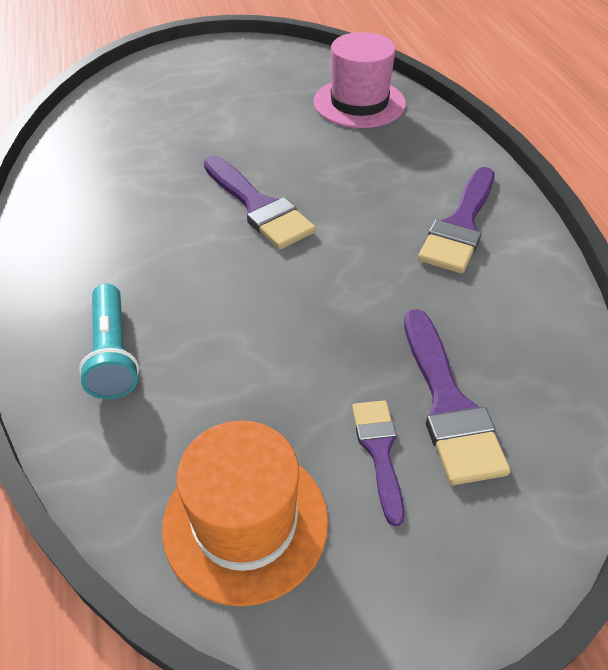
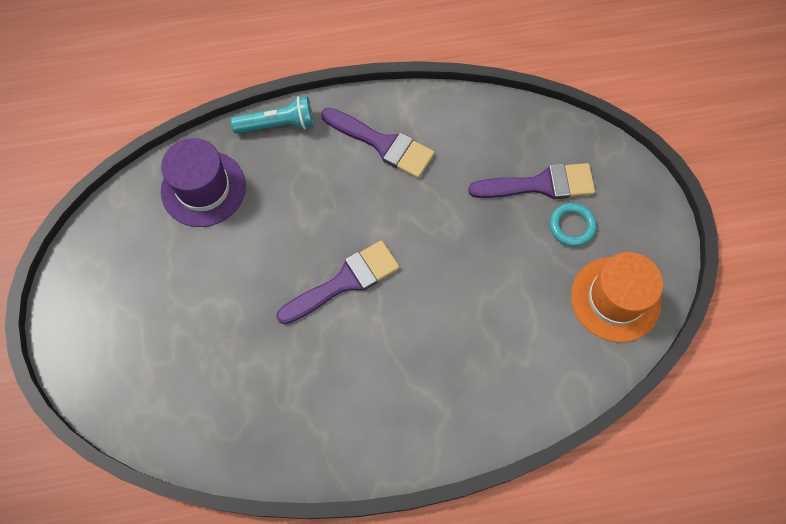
camera: 85 degrees left, 20 degrees up
(113, 353) = (493, 382): turquoise flashlight -> turquoise flashlight (277, 124)
(359, 103) = (203, 188): pink hat -> purple hat
(379, 451) = (572, 226): purple brush -> turquoise ring

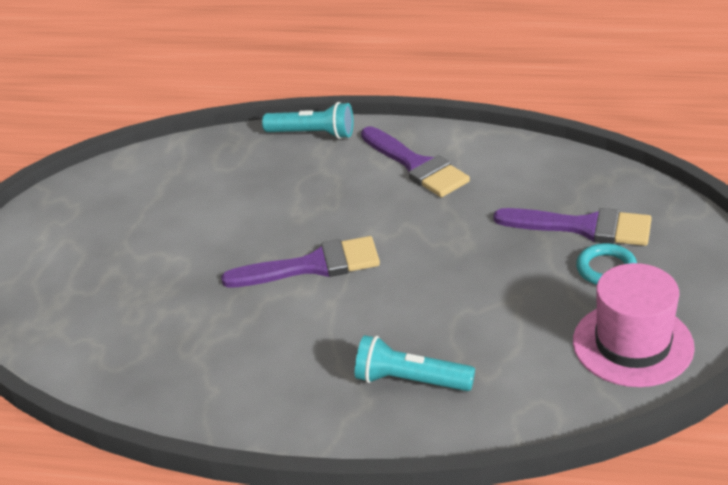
camera: 25 degrees right, 30 degrees down
(203, 188) = (208, 168): purple hat -> none
(470, 381) = (410, 380): none -> turquoise flashlight
(615, 299) = (632, 344): orange hat -> pink hat

